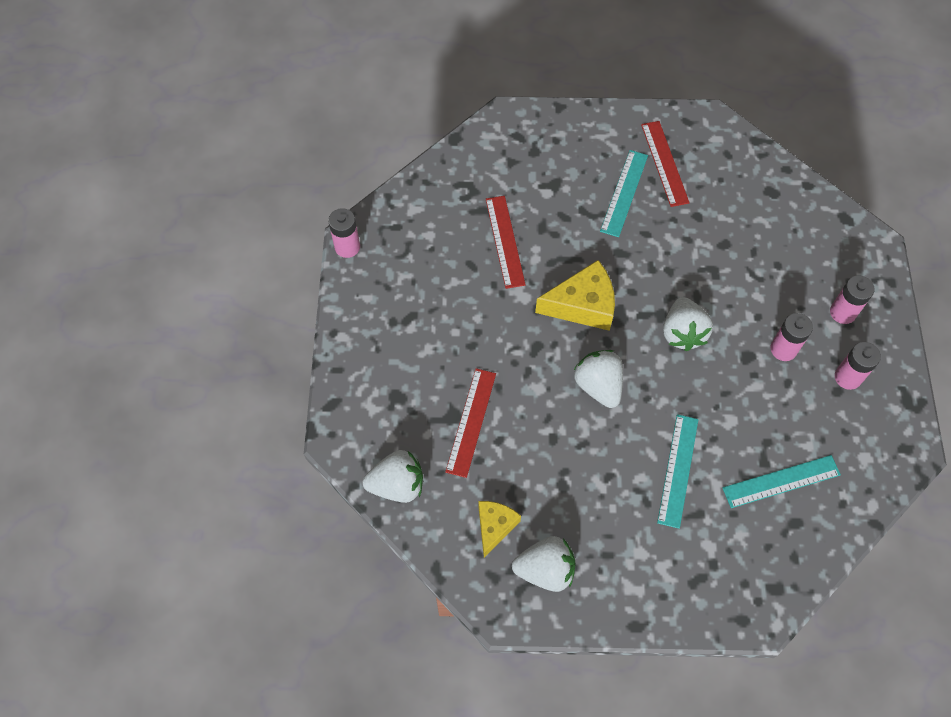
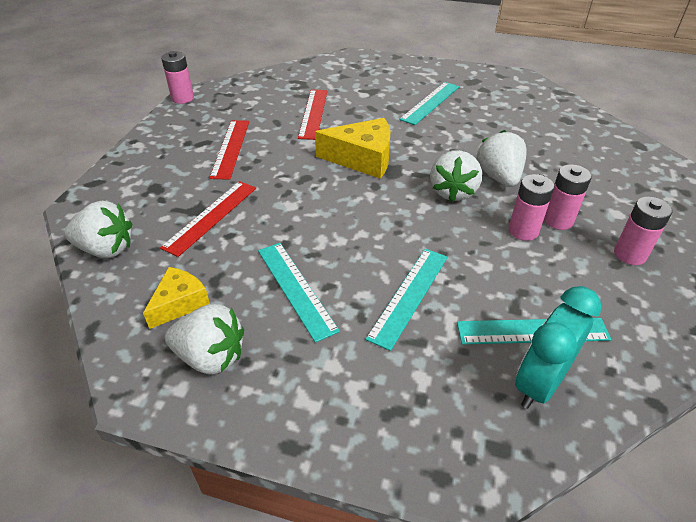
camera: 15 degrees right, 20 degrees down
(583, 486) = (296, 289): none -> turquoise ruler
(598, 385) = (351, 213): white strawberry -> white strawberry (498, 177)
(664, 163) = (472, 92): red ruler -> red ruler (230, 148)
(794, 528) = (539, 383): none -> turquoise clock
(842, 312) = (629, 205): pink battery -> pink battery (523, 231)

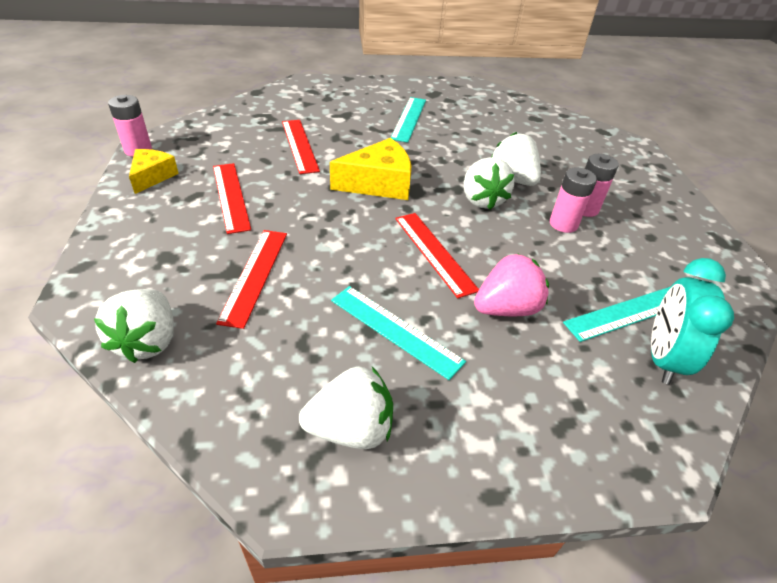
camera: 25 degrees left, 0 degrees up
(106, 249) = (148, 341): white strawberry -> white strawberry turned 105 degrees clockwise
(180, 303) = (278, 380): yellow cheese -> yellow cheese (152, 176)
(374, 230) = (434, 252): none -> red ruler
(409, 296) = (506, 308): turquoise ruler -> pink strawberry
(629, 254) = (656, 226): pink battery -> none

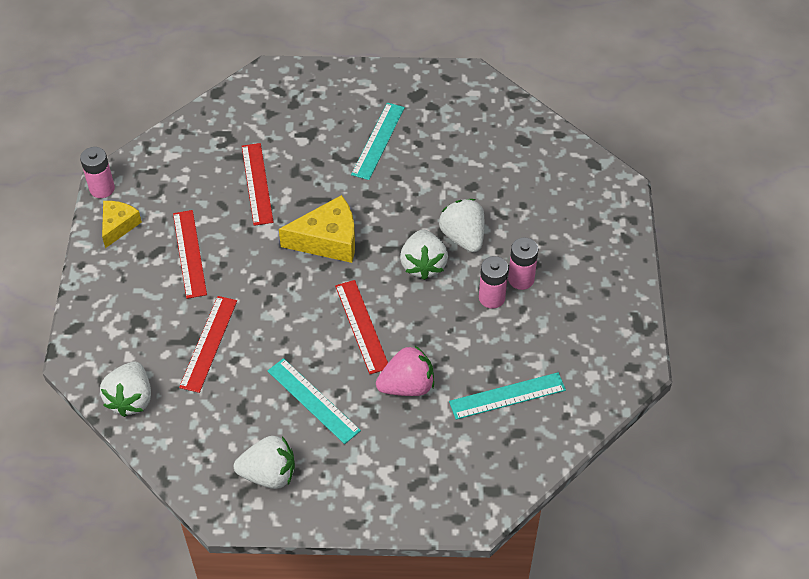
camera: 10 degrees right, 10 degrees up
(662, 358) = (516, 437): turquoise clock -> none

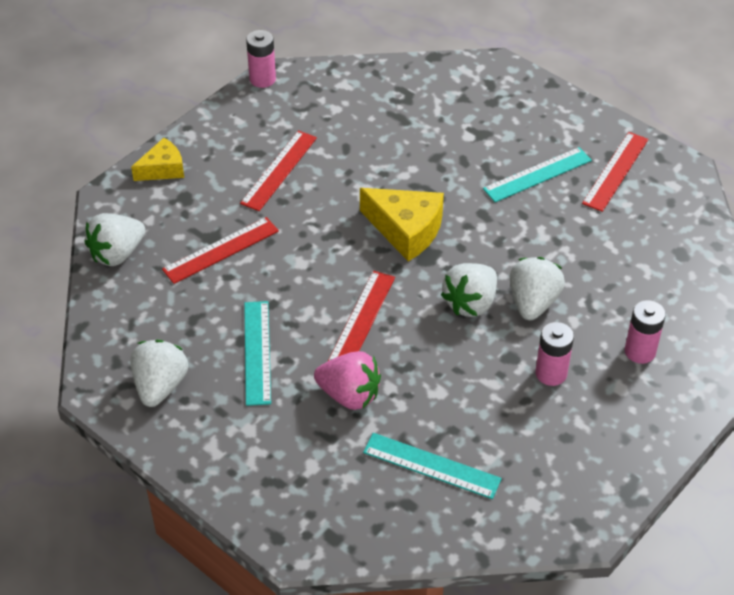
camera: 40 degrees right, 5 degrees down
(118, 226) = (246, 115): yellow cheese -> yellow cheese (163, 169)
(257, 183) = (392, 148): red ruler -> red ruler (615, 171)
(269, 474) = (160, 386): white strawberry -> white strawberry turned 120 degrees counterclockwise
(491, 298) = (505, 371): pink battery -> pink battery (640, 351)

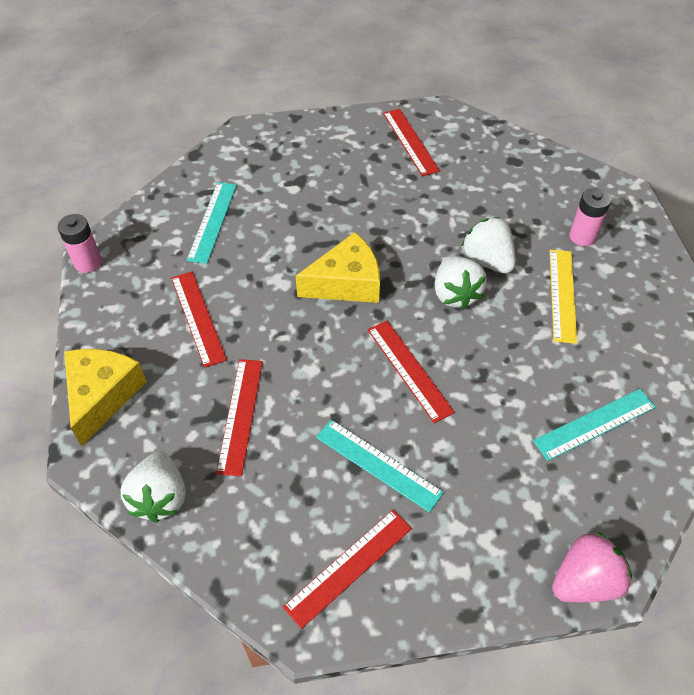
camera: 50 degrees left, 5 degrees up
(160, 386) = (349, 566): white strawberry -> red ruler
(163, 169) = (102, 395): yellow cheese -> yellow cheese, size x1.60
(349, 395) = (480, 430): pink strawberry -> pink strawberry (584, 581)
(537, 174) = (371, 179): turquoise ruler -> turquoise ruler (212, 221)
(551, 373) = (562, 295): pink battery -> yellow ruler

